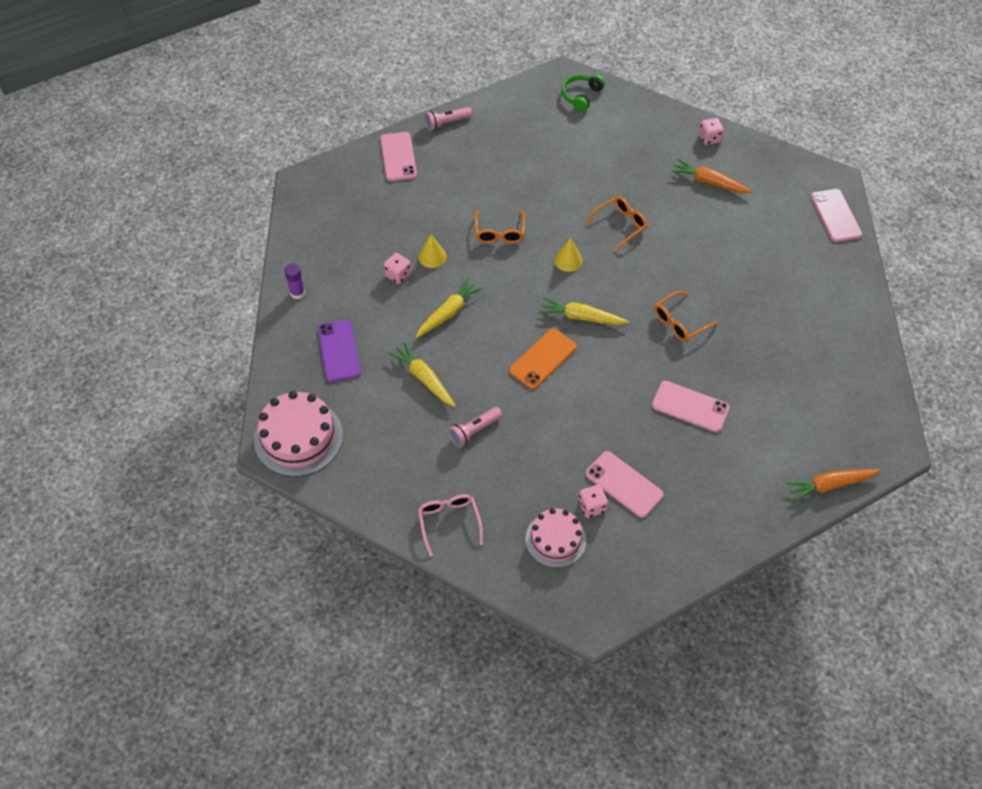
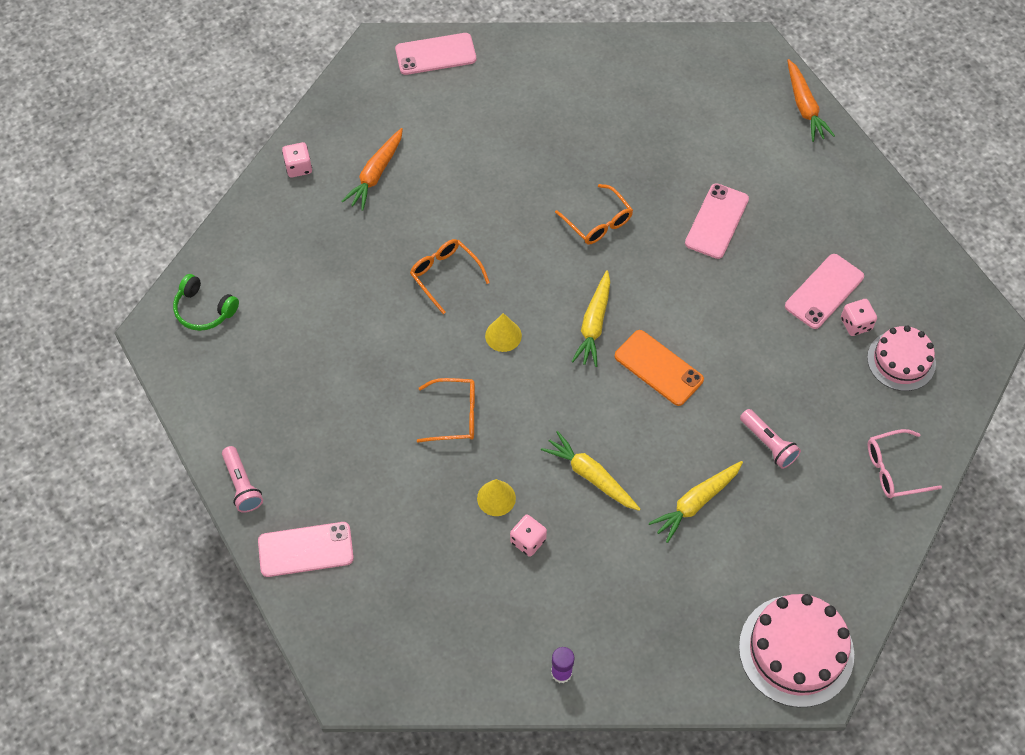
camera: 90 degrees left, 5 degrees up
(339, 351) = (658, 609): purple phone -> none

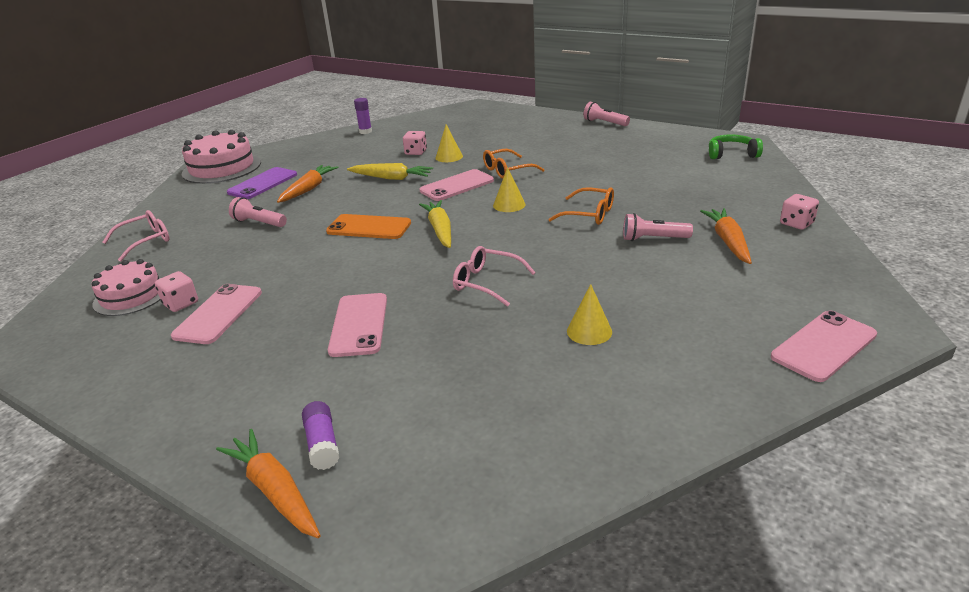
camera: 155 degrees right, 30 degrees down
(305, 549) = (542, 120): pink phone -> pink phone (457, 186)
(427, 209) = (653, 239): none -> pink flashlight
(562, 134) = (589, 331): none -> yellow cone
(598, 222) = (486, 283): orange glasses -> pink glasses
(696, 502) = (308, 189): yellow carrot -> orange carrot
(748, 556) = (263, 184): none -> purple phone
(771, 125) = (322, 444): none -> purple glue stick

